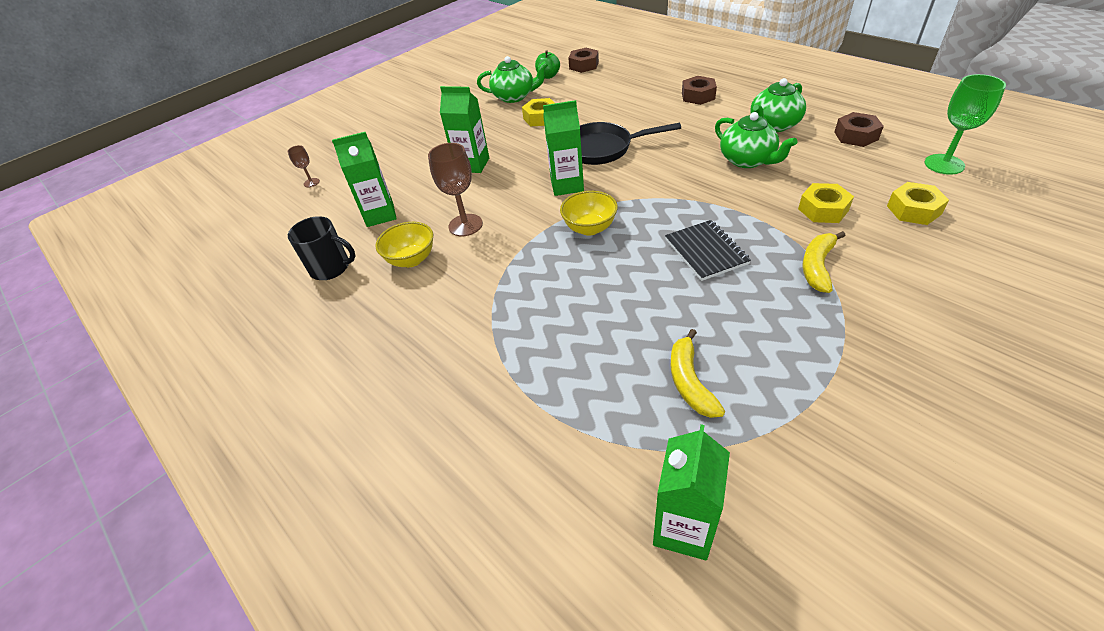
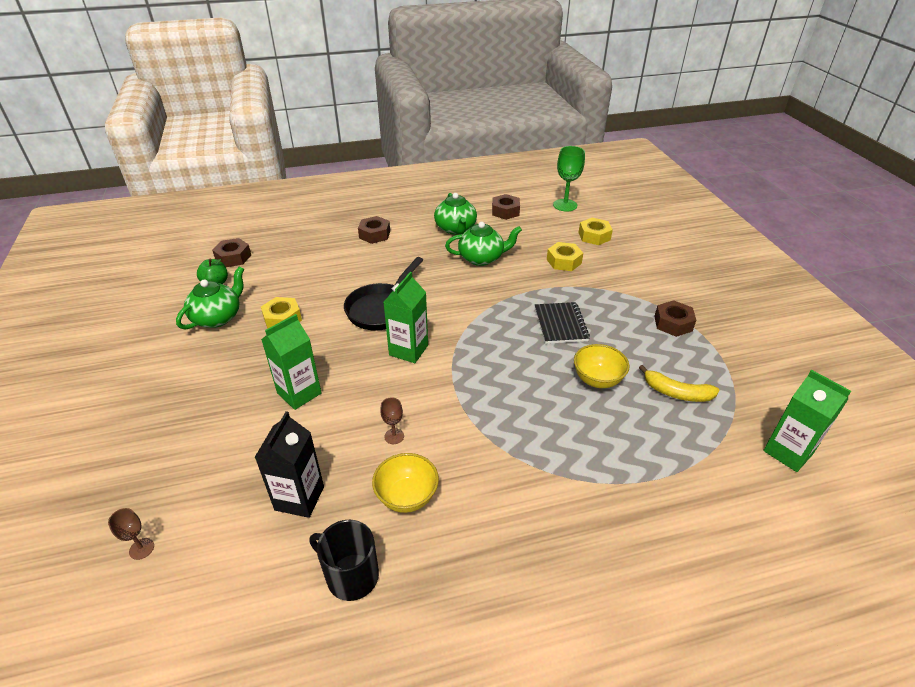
camera: 65 degrees left, 5 degrees down
(331, 268) = (351, 575): black mug -> black mug turned 105 degrees counterclockwise
(380, 215) = (299, 498): green carton -> black carton
(465, 225) = (394, 436): brown goblet -> brown goblet, size x0.52
(589, 228) = (479, 364): yellow bowl -> yellow bowl (597, 380)
(706, 251) = (560, 324): black notebook -> black notebook turned 75 degrees clockwise
(817, 266) = (613, 292): yellow banana -> none
(822, 338) = (673, 323): none -> brown nut

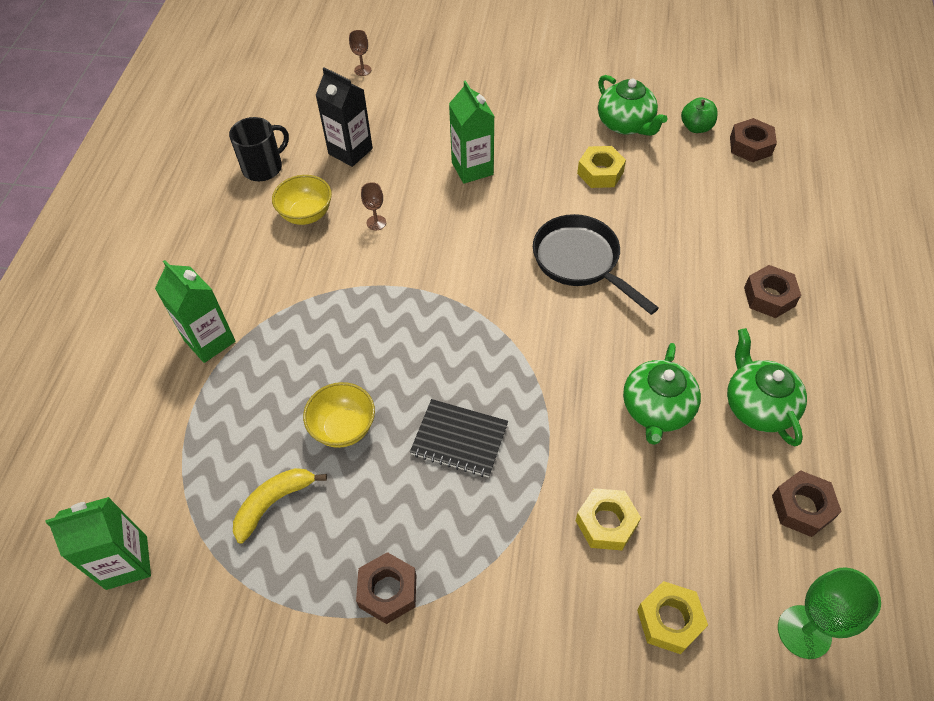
camera: 115 degrees right, 15 degrees up
(408, 350) = (491, 266): green carton -> green carton (210, 341)
(455, 229) = (758, 406): green teapot -> green teapot turned 60 degrees clockwise

